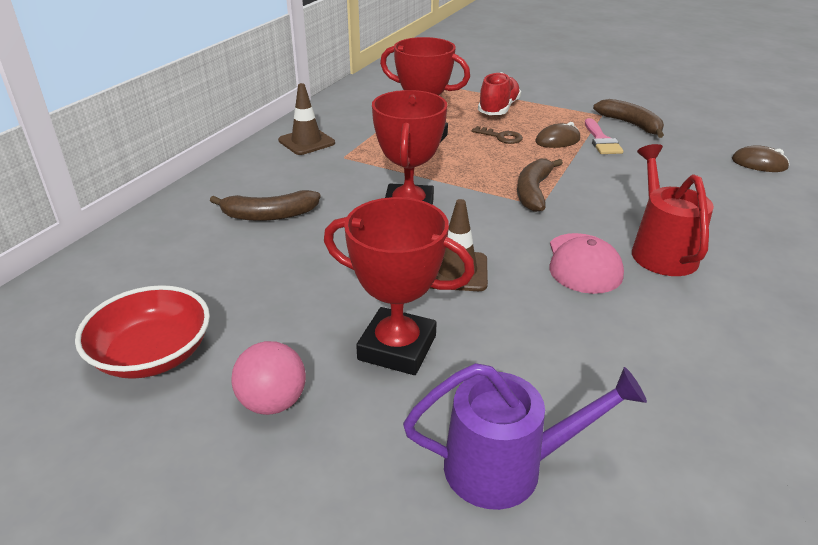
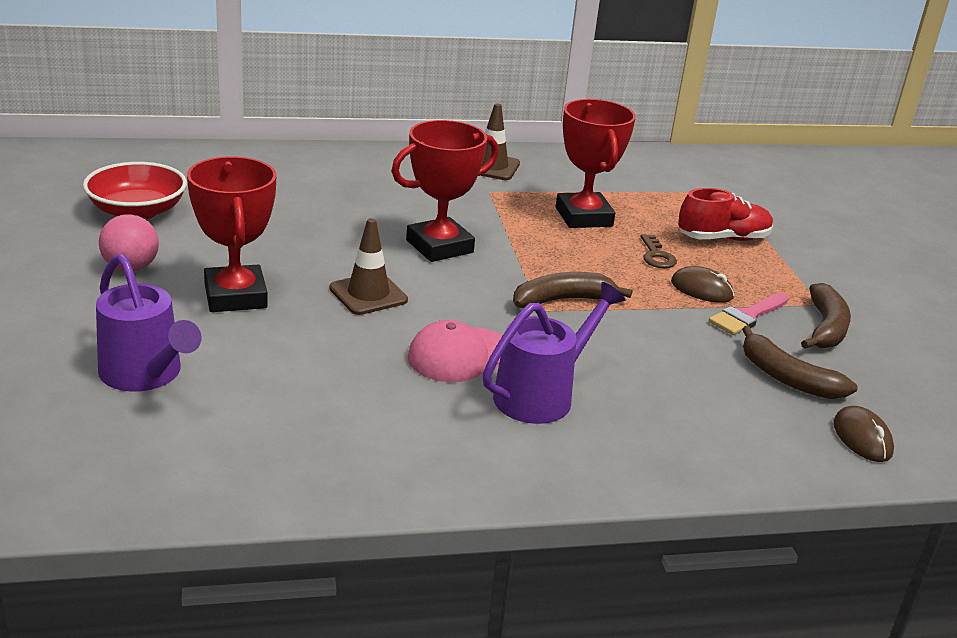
camera: 50 degrees right, 5 degrees down
(269, 215) = (349, 191): brown banana -> brown banana (787, 378)
(660, 250) = (541, 395): red watering can -> purple watering can

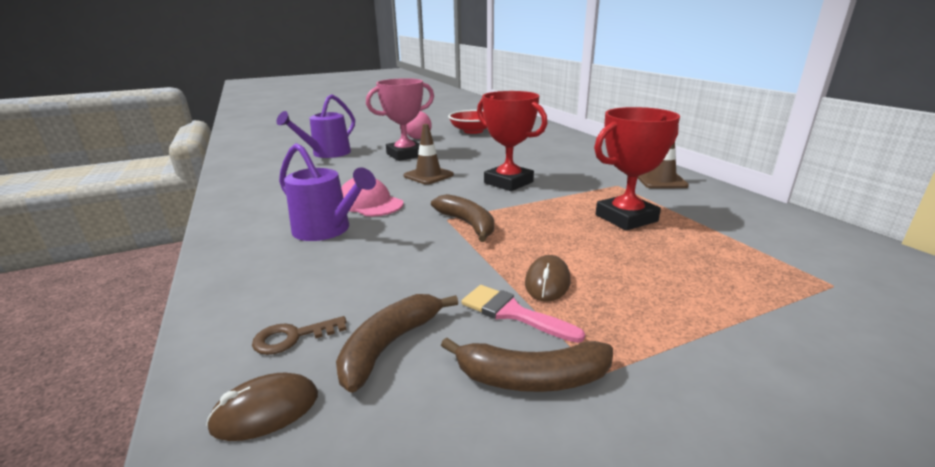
camera: 80 degrees right, 5 degrees down
(235, 296) = (405, 155): red trophy -> pink trophy
(656, 256) = (593, 254): brown key -> brown key (292, 337)
(723, 238) = (690, 289): red shoe -> none

